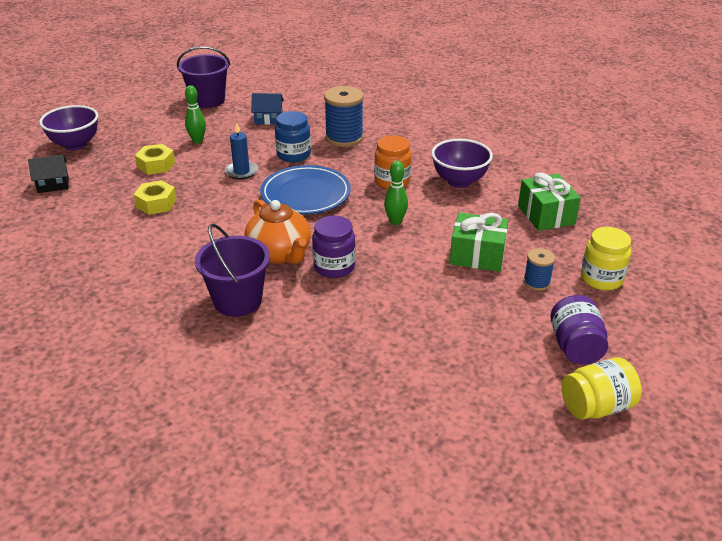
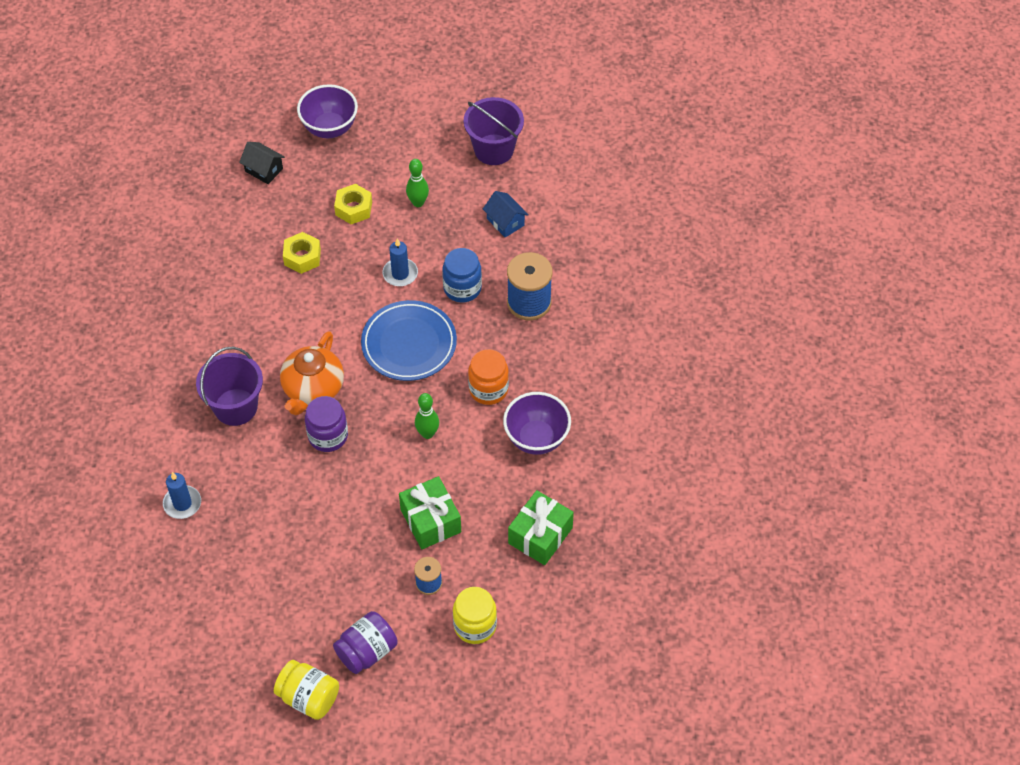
camera: 50 degrees right, 20 degrees up
(292, 383) = (182, 503): none -> blue candle

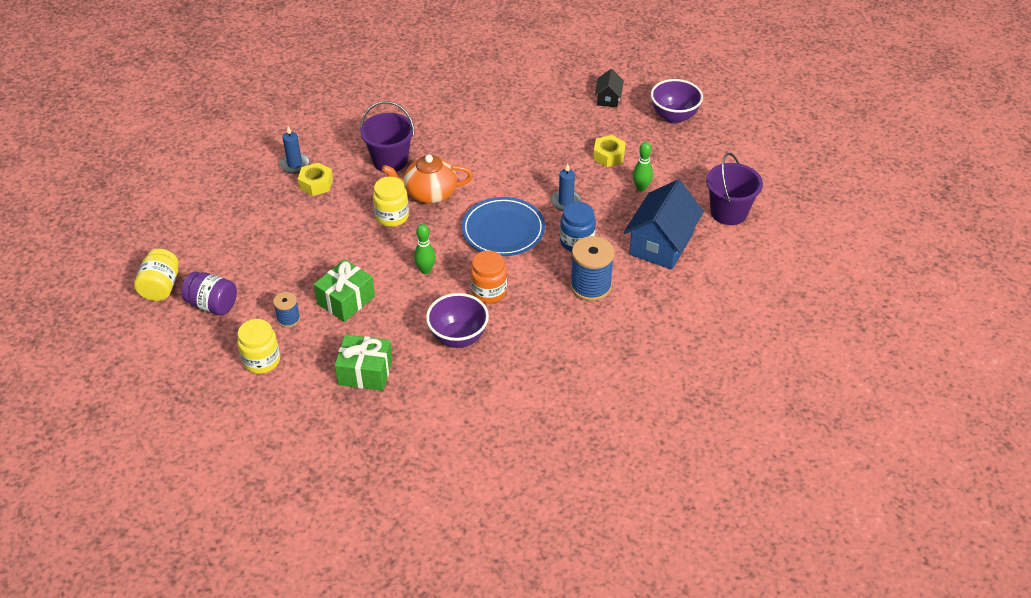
camera: 65 degrees right, 10 degrees down
(302, 257) = (544, 146): yellow nut -> yellow nut (316, 184)
(328, 436) = (392, 216): purple jar -> yellow jar
(505, 222) = (661, 244): blue house -> blue house, size x2.02

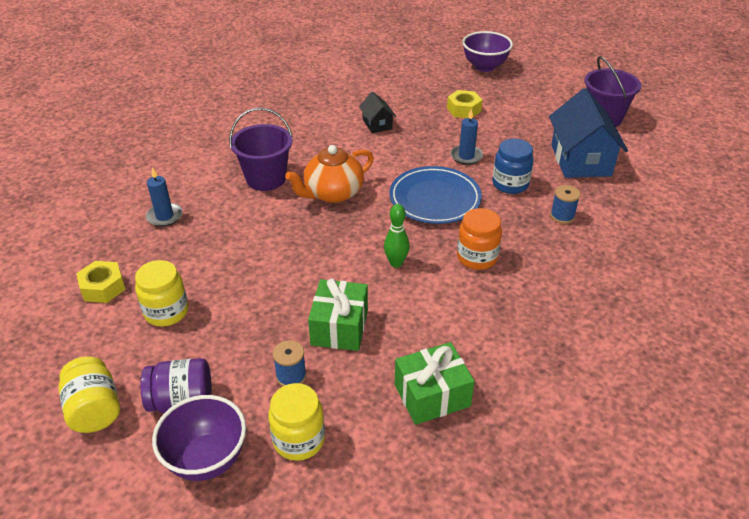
camera: 30 degrees left, 5 degrees down
(316, 184) = (204, 226): yellow nut -> yellow nut (103, 287)
(392, 216) = (314, 226): yellow jar -> yellow jar (166, 312)
(458, 337) = (492, 314): purple bowl -> purple bowl (207, 459)
(590, 286) = (562, 216): blue spool -> blue spool, size x0.54
(608, 98) = (418, 70): black house -> black house (377, 124)
(641, 188) = (516, 124): green bowling pin -> none

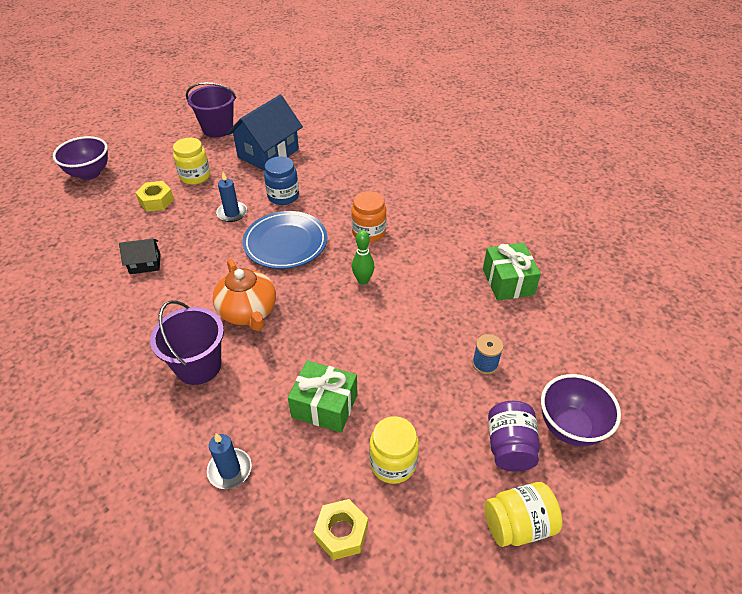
camera: 80 degrees left, 5 degrees up
(299, 440) = (549, 364): yellow jar -> yellow jar (195, 176)
(339, 327) = (433, 326): green gift -> green gift (324, 406)
(562, 216) = (333, 179): blue spool -> none
(581, 160) = (268, 153): blue house -> blue house turned 60 degrees counterclockwise

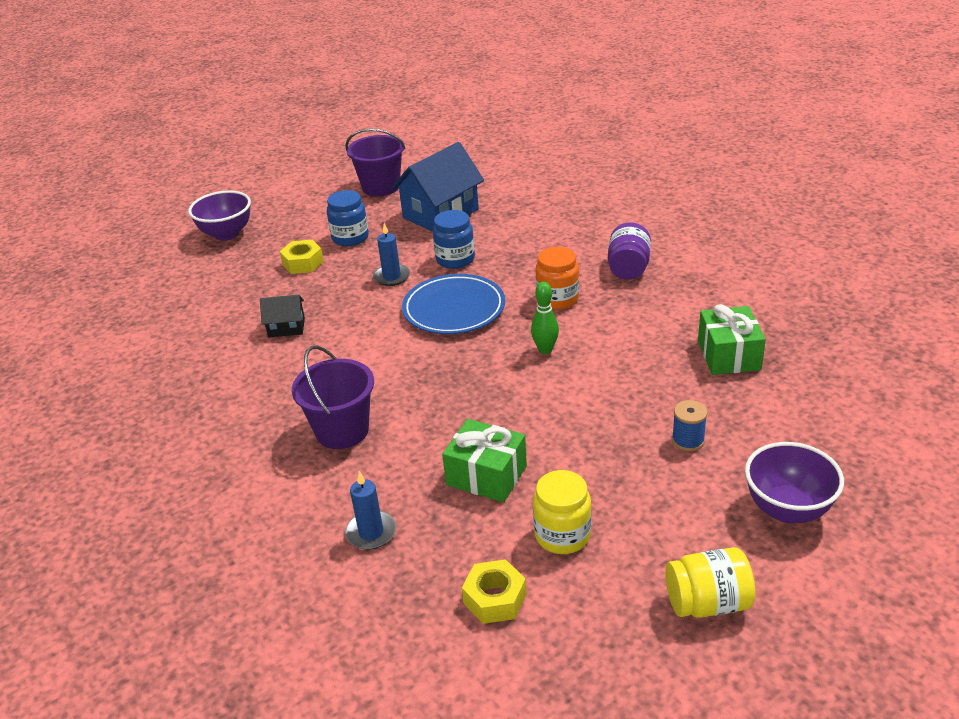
camera: 10 degrees right, 10 degrees down
(195, 176) = (350, 238): yellow jar -> blue jar
(248, 312) = (404, 379): orange teapot -> none
(509, 447) = (707, 525): purple jar -> purple jar (628, 268)

